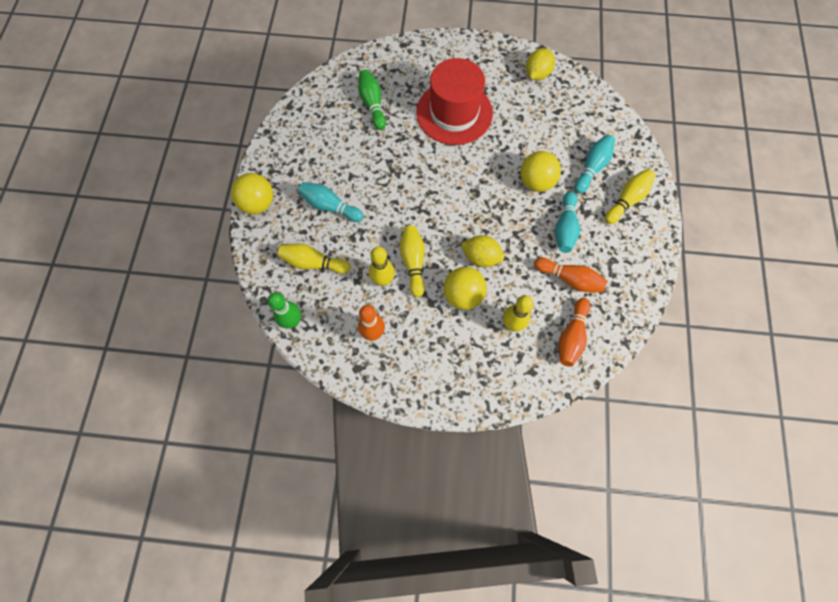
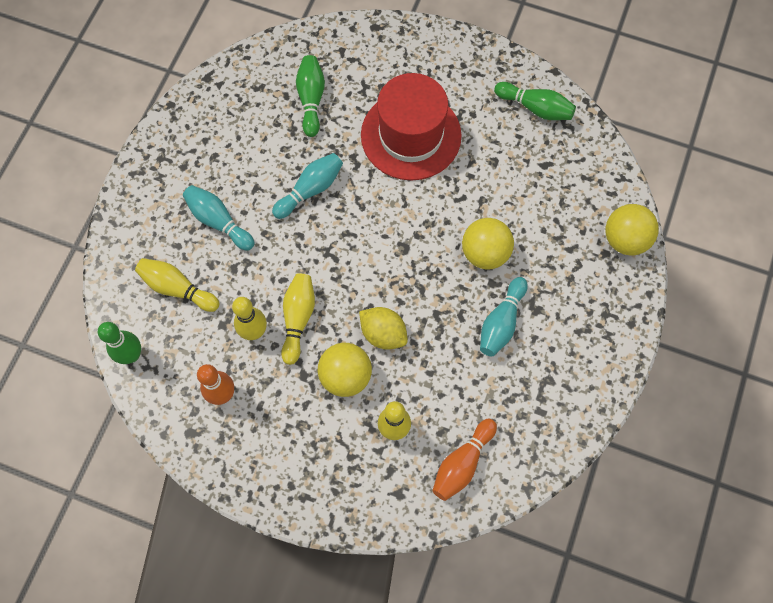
camera: 15 degrees right, 0 degrees up
(258, 203) = (133, 196): yellow ball -> yellow ball (625, 239)
(537, 74) = (535, 108): yellow lemon -> green bowling pin
(569, 279) = (484, 390): orange bowling pin -> none
(592, 168) = (563, 252): turquoise bowling pin -> turquoise bowling pin (310, 190)
(627, 200) = (594, 306): yellow bowling pin -> none

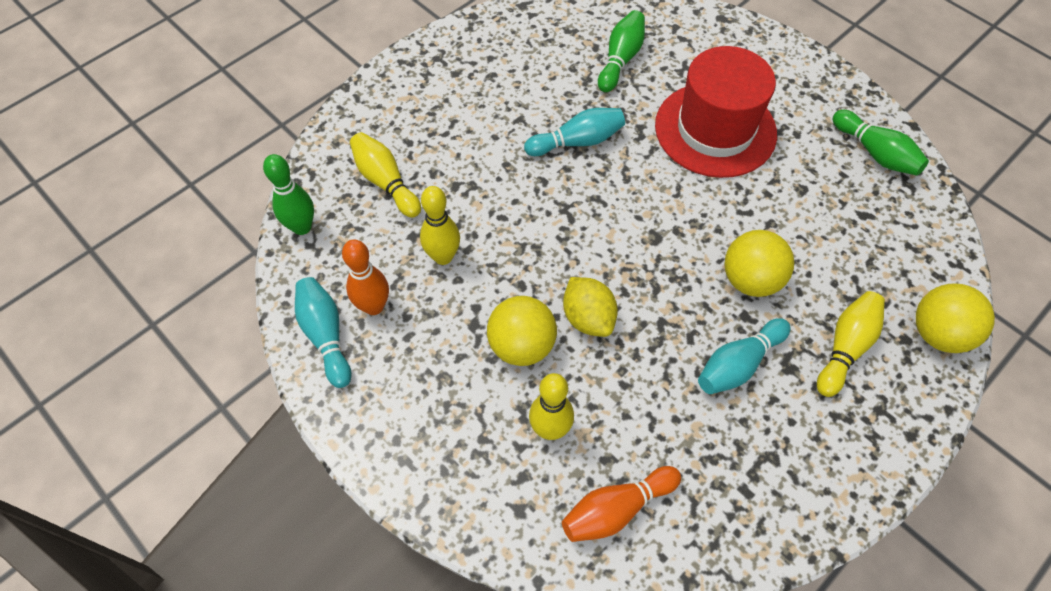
camera: 25 degrees right, 10 degrees down
(219, 221) = (464, 136): turquoise bowling pin -> turquoise bowling pin (326, 336)
(298, 319) = (498, 263): yellow bowling pin -> yellow bowling pin (845, 348)

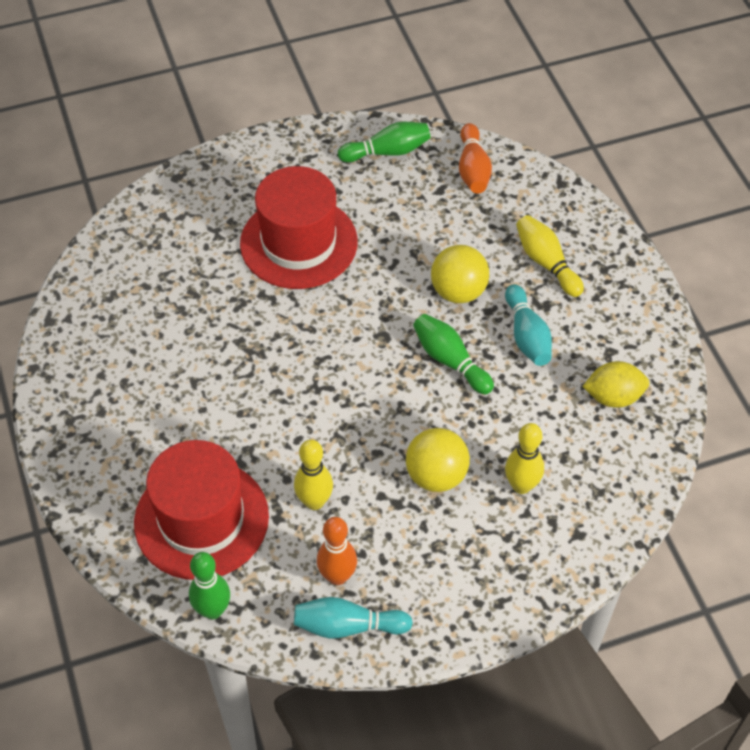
camera: 65 degrees left, 5 degrees down
(386, 182) = (201, 519): yellow bowling pin -> red hat
(577, 142) = (249, 347): turquoise bowling pin -> none
(588, 318) = (435, 417): yellow lemon -> yellow lemon (613, 397)
(616, 509) = (606, 468): orange bowling pin -> orange bowling pin (473, 169)
(620, 59) = (174, 273): green bowling pin -> green bowling pin (450, 361)
(938, 333) = (562, 203): yellow ball -> none

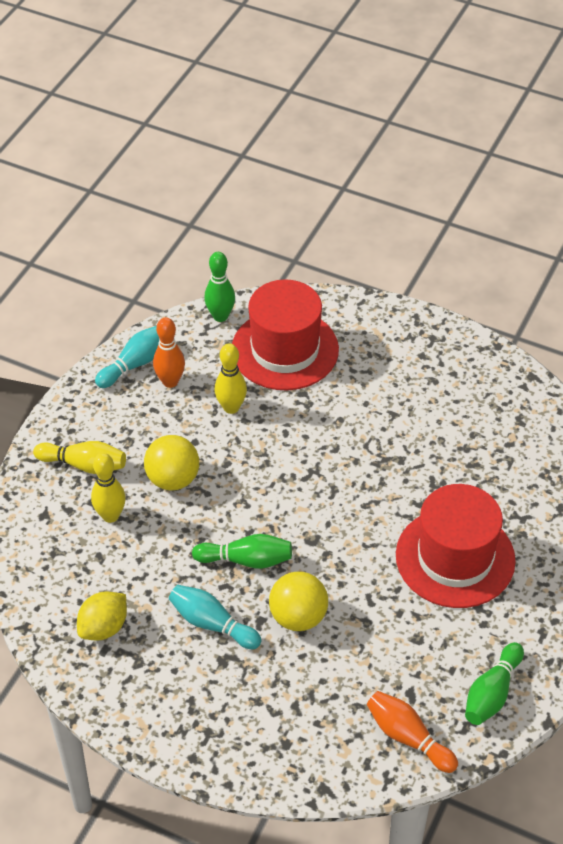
camera: 135 degrees right, 5 degrees down
(546, 263) = (258, 698): yellow bowling pin -> yellow bowling pin (84, 465)

